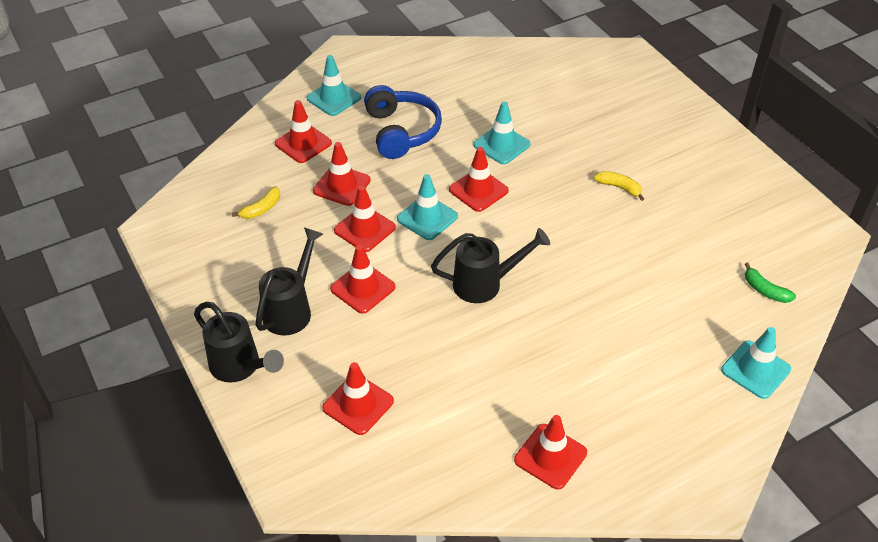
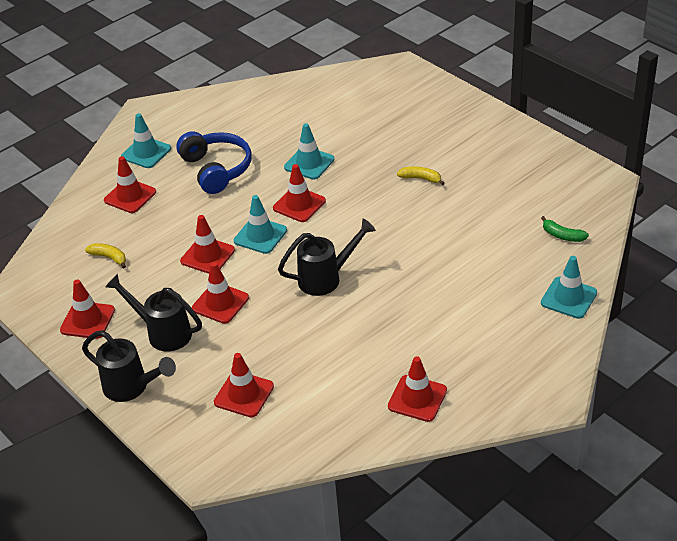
camera: 10 degrees left, 5 degrees down
(261, 209) = (109, 257): yellow banana -> yellow banana turned 90 degrees counterclockwise
(291, 309) = (162, 332): black watering can -> black watering can turned 75 degrees counterclockwise
(342, 185) = (176, 224): red traffic cone -> red traffic cone (87, 320)

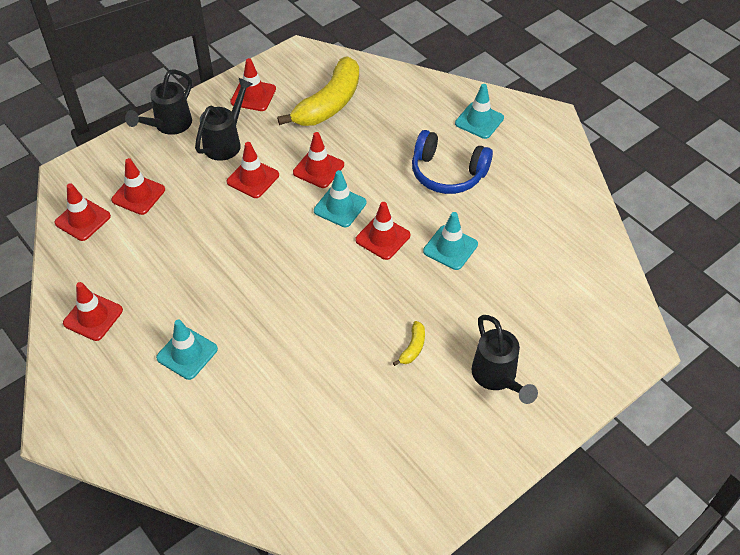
camera: 90 degrees right, 10 degrees up
(109, 257) = (329, 104): yellow banana -> yellow banana, size x2.45
(130, 196) = (413, 113): red traffic cone -> red traffic cone (83, 219)
(216, 169) = (447, 173): blue headphones -> blue headphones turned 45 degrees clockwise
(326, 278) = (268, 256): black watering can -> black watering can (497, 378)
(562, 235) = (291, 479): green banana -> none
(568, 298) = (189, 468): turquoise traffic cone -> turquoise traffic cone (187, 353)

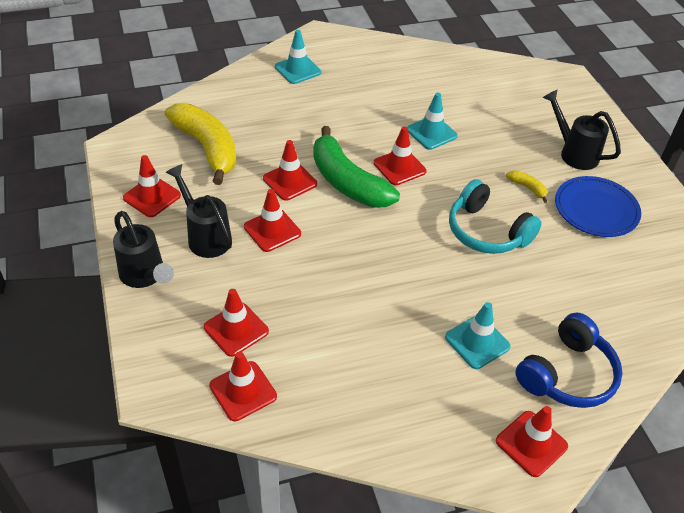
camera: 70 degrees left, 5 degrees down
(93, 317) = (395, 413): red traffic cone -> red traffic cone (531, 443)
(329, 328) = (486, 231): none -> turquoise headphones
(340, 207) = (347, 182): turquoise traffic cone -> green banana
(413, 416) = (596, 209): none -> blue plate
(447, 173) = (347, 107): blue headphones -> blue headphones (567, 374)
(497, 378) = (573, 153): black watering can -> black watering can turned 135 degrees counterclockwise

